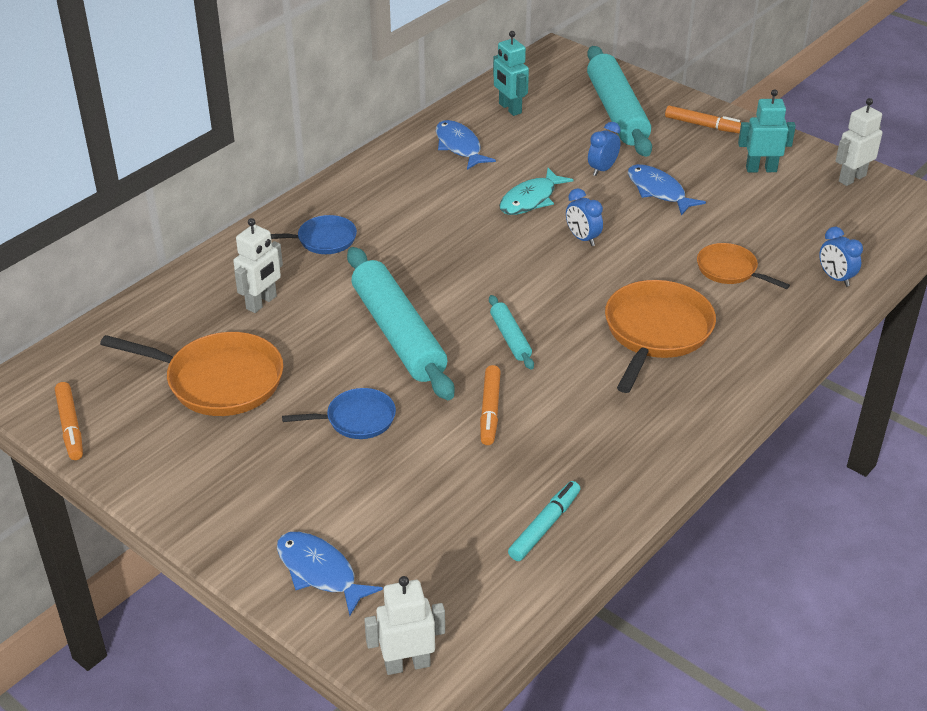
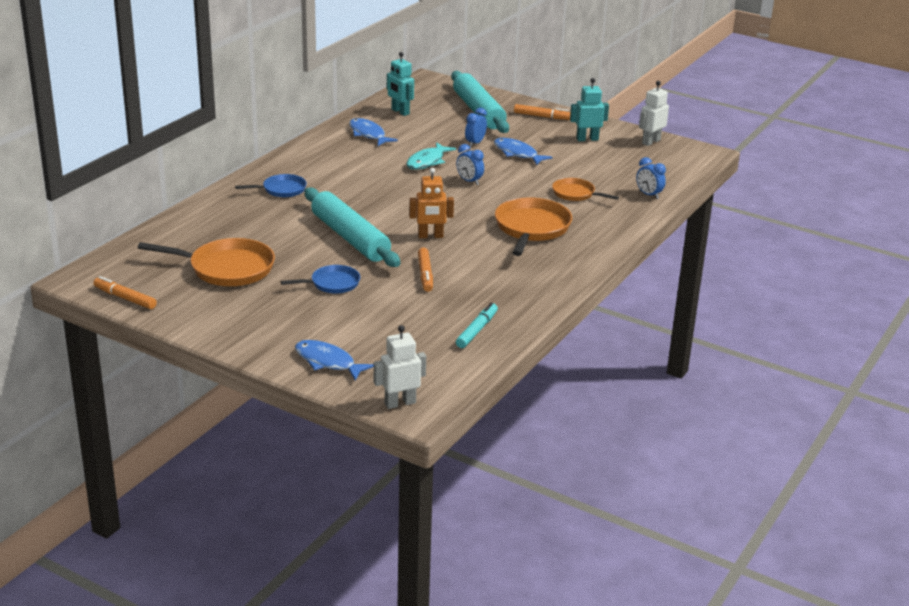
camera: 10 degrees left, 10 degrees down
(70, 426) = (125, 298): orange marker -> orange marker turned 150 degrees clockwise
(262, 303) = (246, 226): white robot -> none
(510, 338) = (430, 236): turquoise rolling pin -> orange robot

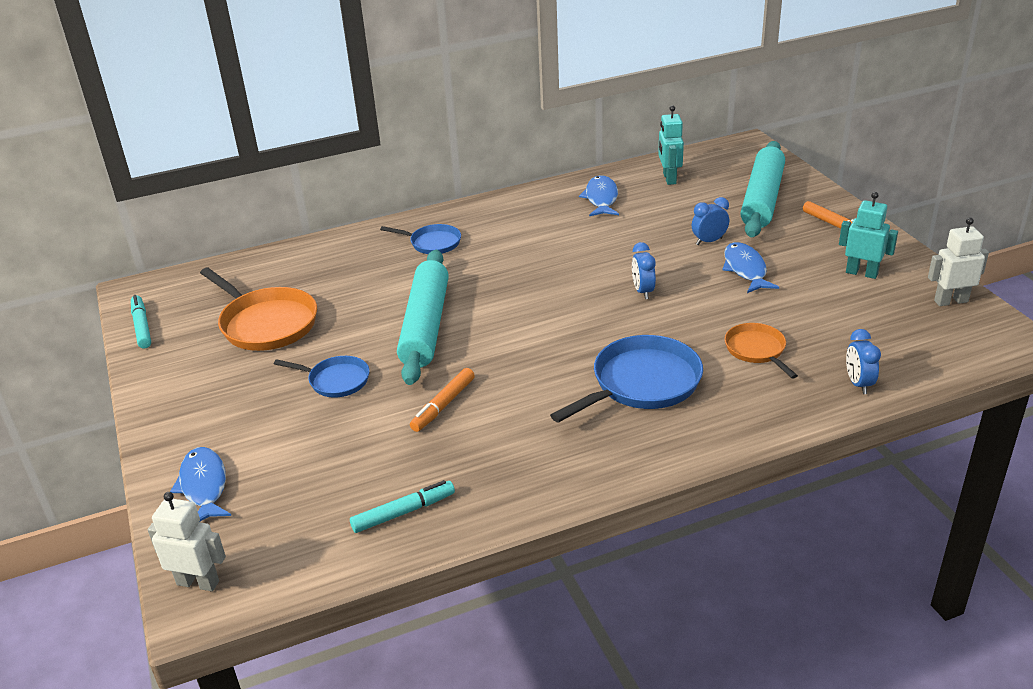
camera: 40 degrees right, 5 degrees up
(125, 298) = (142, 326): orange marker -> turquoise marker
(427, 162) = (625, 251): turquoise fish -> none
(430, 236) = (511, 353): orange robot -> none
(531, 228) = (641, 383): orange pan -> blue pan

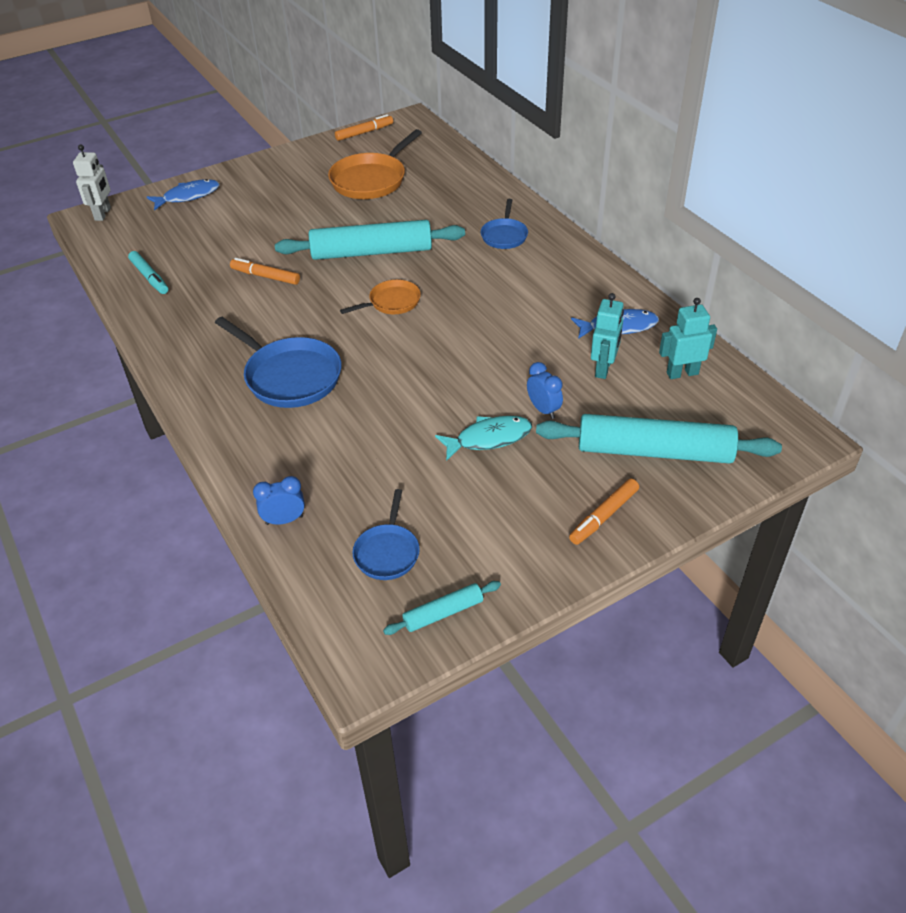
camera: 80 degrees right, 10 degrees up
(142, 326) = (364, 132): turquoise marker -> orange marker
(336, 380) = (298, 224): blue pan -> blue pan (387, 552)
(643, 291) = (437, 368): blue clock -> none
(745, 269) = (489, 438): blue fish -> turquoise fish
(757, 350) = (340, 448): orange pan -> orange pan (392, 302)
(861, 273) = (495, 535): turquoise robot -> turquoise robot (603, 369)
(950, 301) = (443, 613): white robot -> turquoise rolling pin

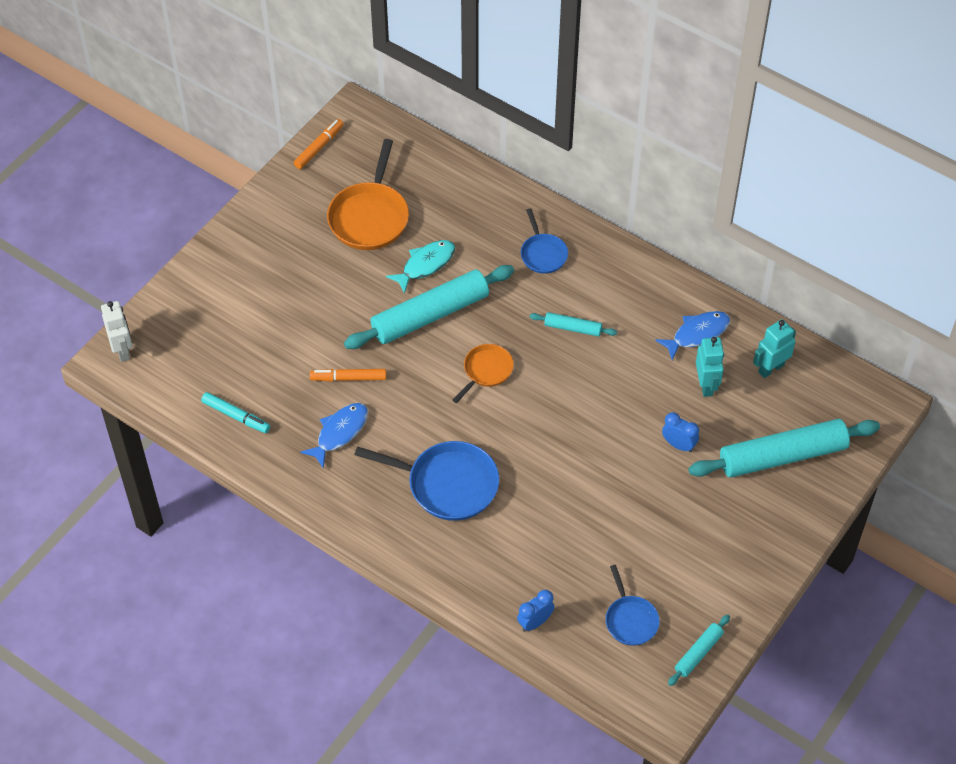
camera: 25 degrees left, 10 degrees up
(188, 196) = (195, 298): blue fish -> blue fish (339, 433)
(489, 438) = (650, 489): turquoise fish -> turquoise fish (425, 265)
(496, 292) = (573, 328): none -> turquoise rolling pin
(603, 516) = (772, 529): orange marker -> none

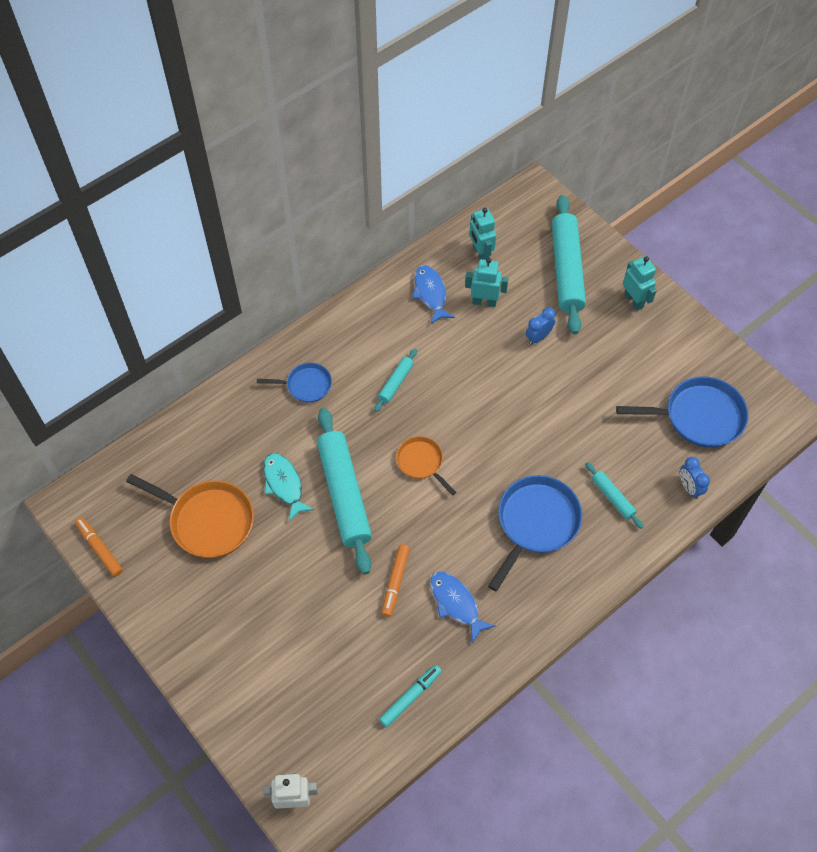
camera: 75 degrees left, 5 degrees up
(630, 620) = (699, 416): blue pan -> blue pan, size x1.73
(698, 653) = (737, 377): turquoise rolling pin -> turquoise rolling pin (612, 498)
(766, 531) = (634, 301): none -> turquoise robot

